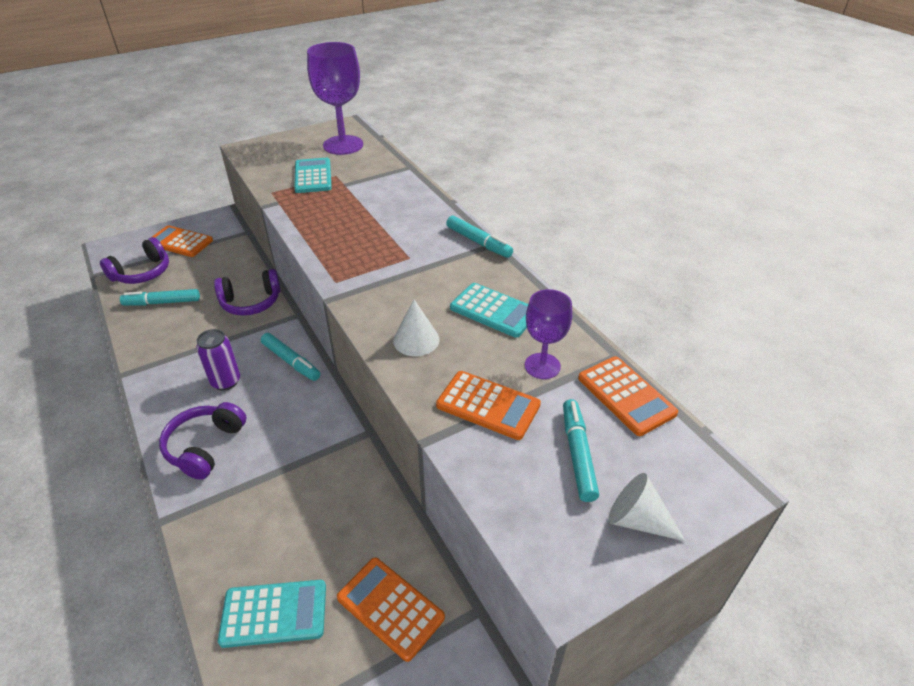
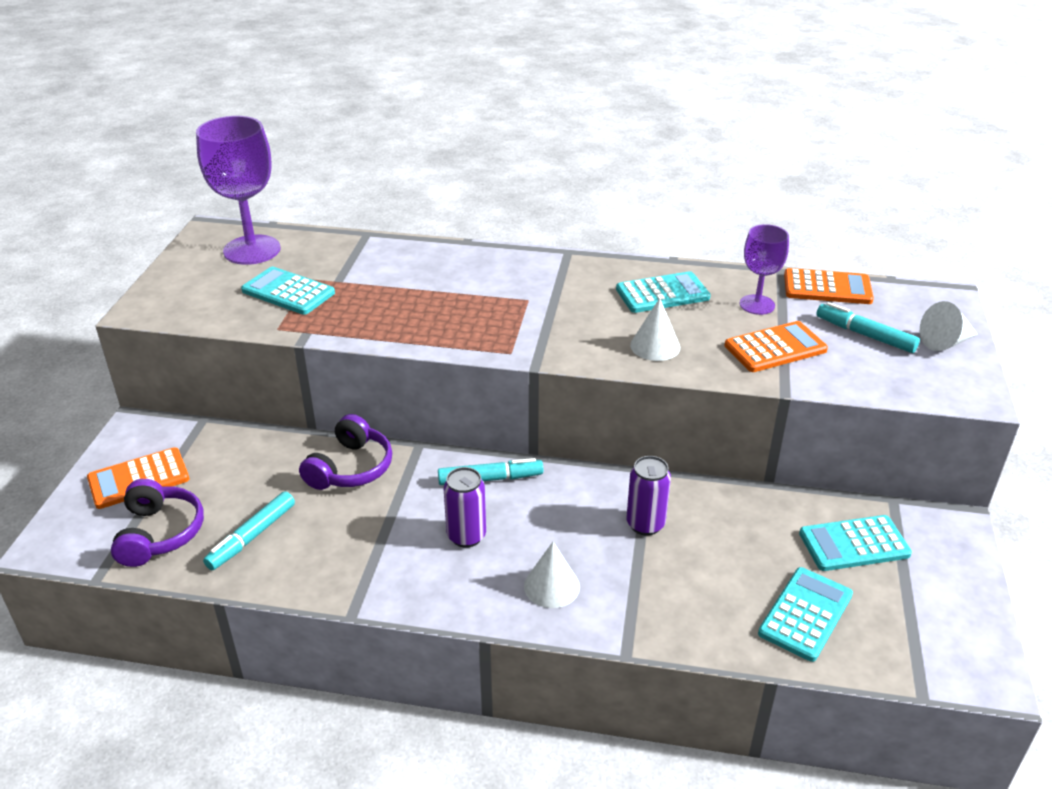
camera: 50 degrees left, 5 degrees down
(205, 446) = (551, 586): purple headphones -> white cone
(307, 461) = (645, 524): none -> purple can
(390, 608) = (854, 544): orange calculator -> turquoise calculator
(478, 242) = (555, 257): turquoise marker -> none

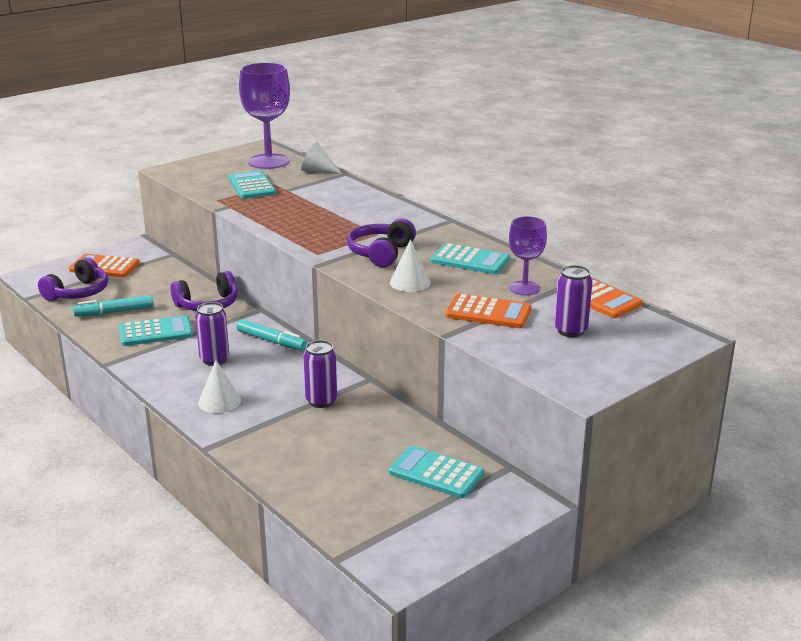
camera: 40 degrees right, 10 degrees down
(571, 322) = (381, 253): none -> purple headphones
(805, 614) = (338, 486): turquoise calculator -> turquoise calculator (156, 332)
(865, 335) = (570, 331): turquoise marker -> purple can
(945, 342) = (626, 357): white cone -> white cone (318, 171)

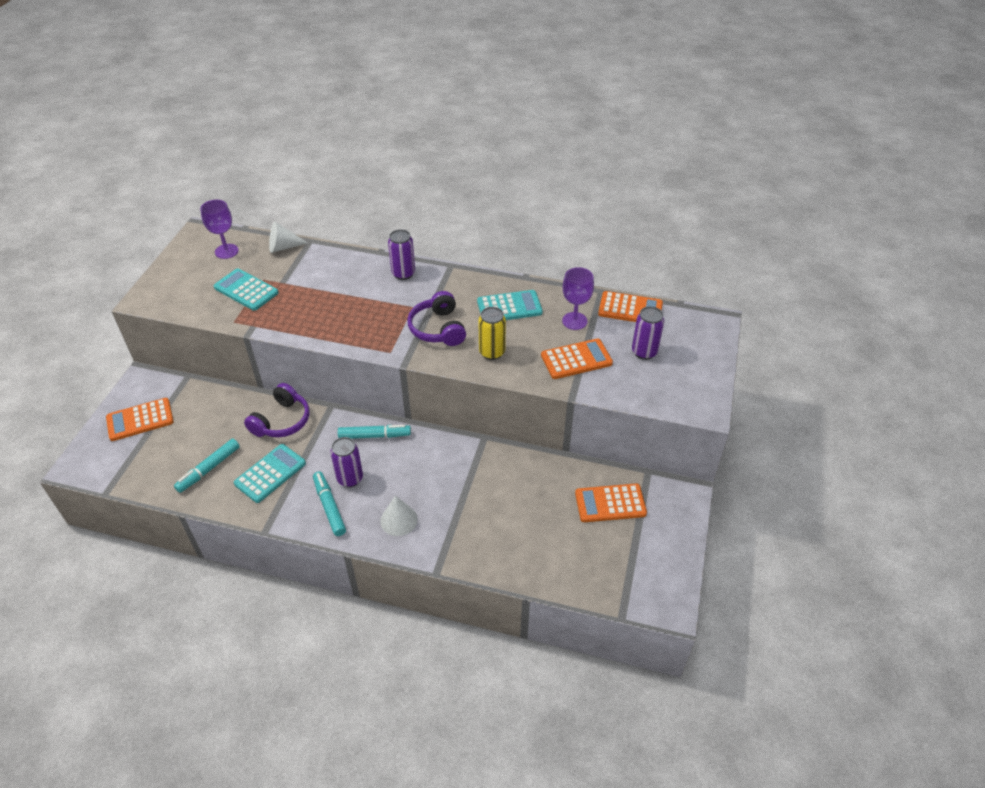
camera: 35 degrees left, 20 degrees up
(78, 292) = (149, 462): purple headphones -> none
(174, 370) = (329, 507): none -> turquoise marker
(268, 161) = (226, 251): purple goblet -> purple goblet, size x0.58
(321, 401) = (472, 478): purple can -> purple can (403, 273)
(410, 282) = (492, 352): white cone -> yellow can
(436, 473) = (610, 503): turquoise calculator -> orange calculator

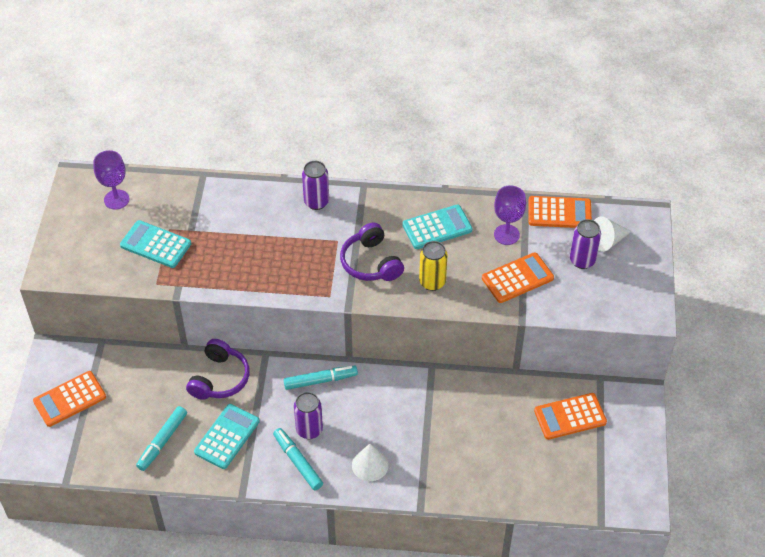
camera: 10 degrees left, 5 degrees up
(283, 247) = (177, 186): white cone -> white cone (607, 241)

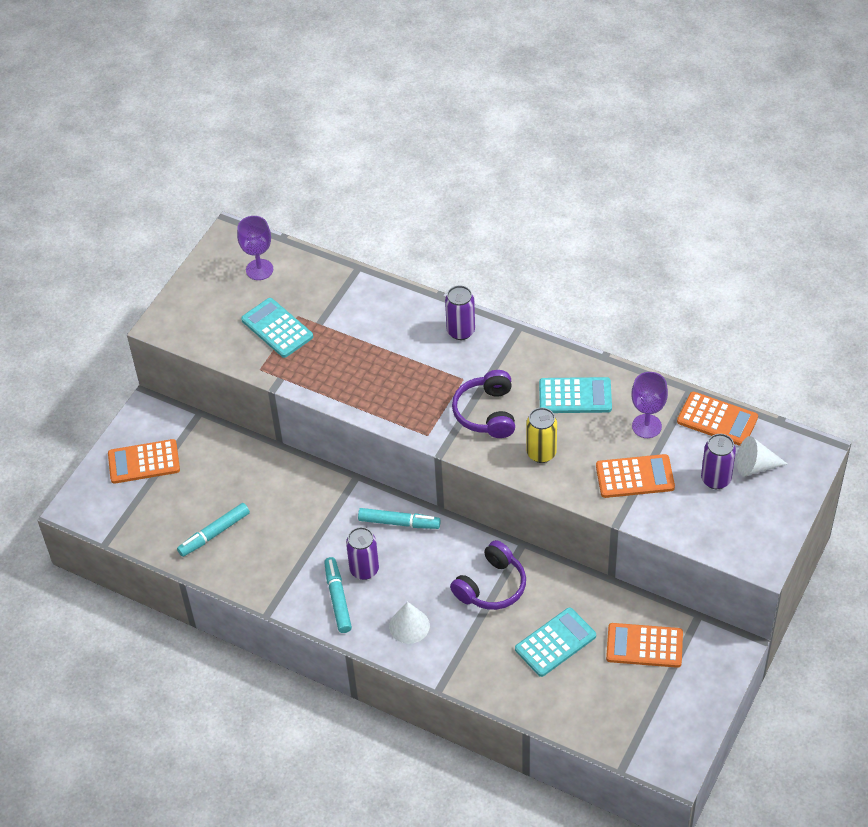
camera: 25 degrees right, 0 degrees up
(219, 378) = (298, 488): purple headphones -> purple headphones (491, 586)
(227, 437) = (279, 550): turquoise calculator -> turquoise calculator (555, 642)

